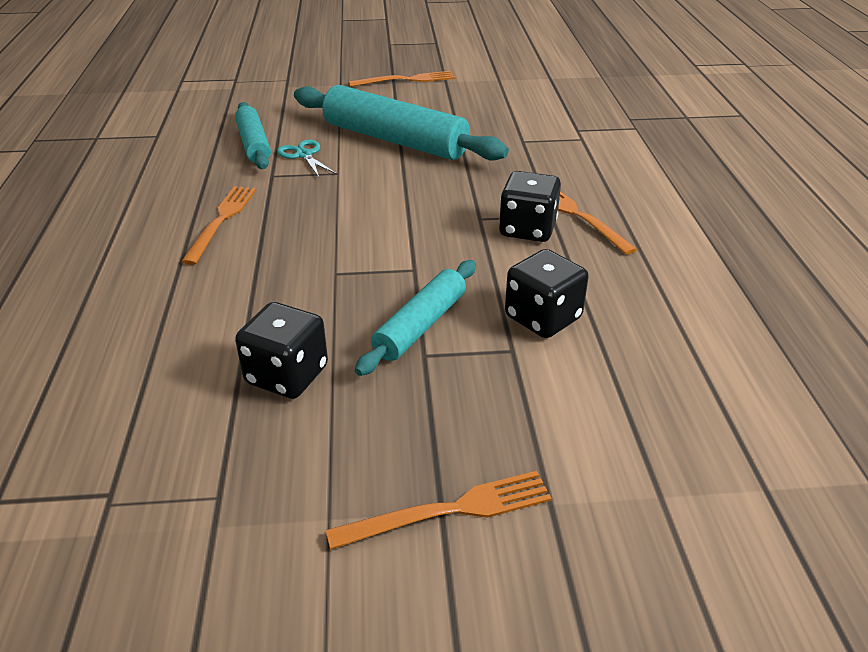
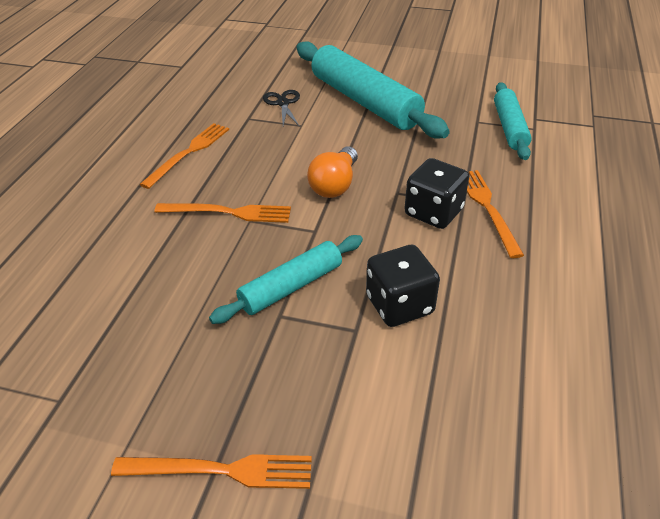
camera: 20 degrees right, 5 degrees up
(254, 144) = (249, 86): turquoise rolling pin -> turquoise rolling pin (510, 127)
(287, 375) = (163, 306): black dice -> none
(304, 155) = (283, 103): turquoise scissors -> black scissors
(406, 80) = (405, 44): orange fork -> orange fork (228, 212)
(410, 222) = (335, 185): none -> orange light bulb

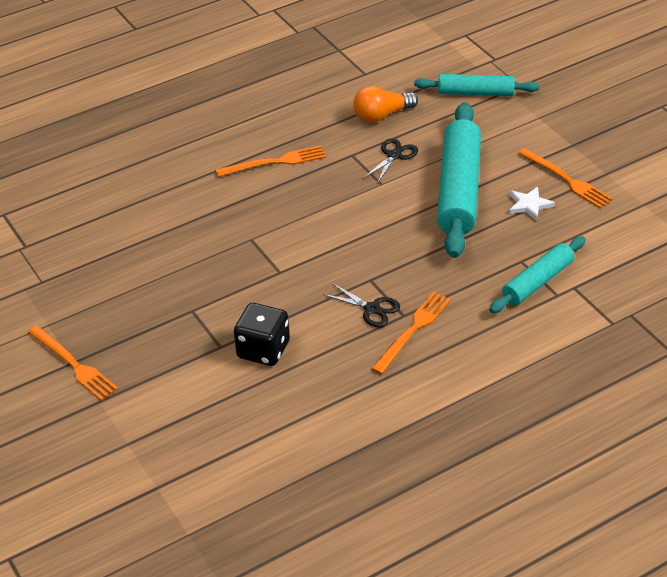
camera: 45 degrees right, 0 degrees up
(228, 212) = (244, 225): orange fork -> orange fork (566, 180)
(291, 287) = (219, 298): turquoise rolling pin -> turquoise rolling pin (476, 93)
(335, 185) = (337, 247): orange light bulb -> orange light bulb (382, 115)
(425, 87) = (529, 205): none -> white star
(433, 212) = (372, 309): black dice -> black scissors

